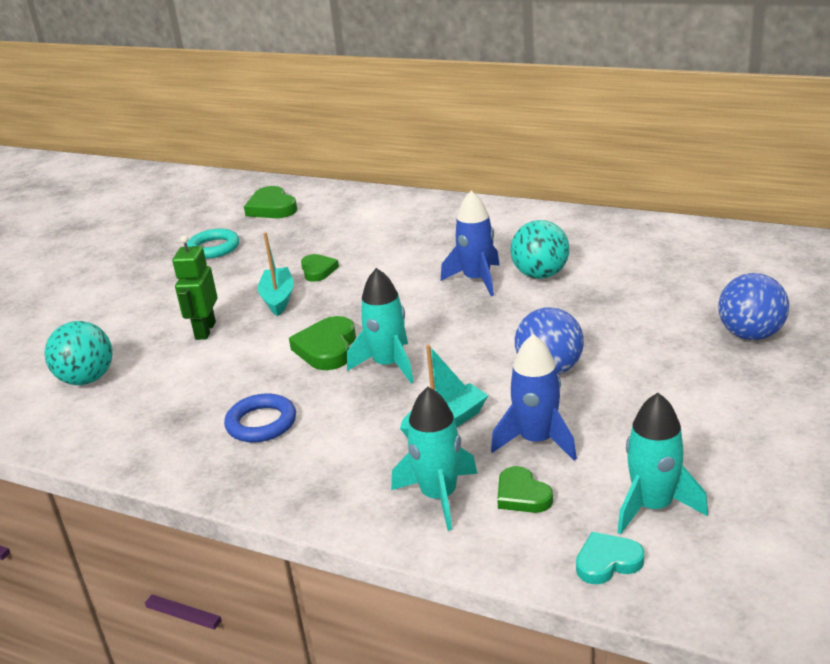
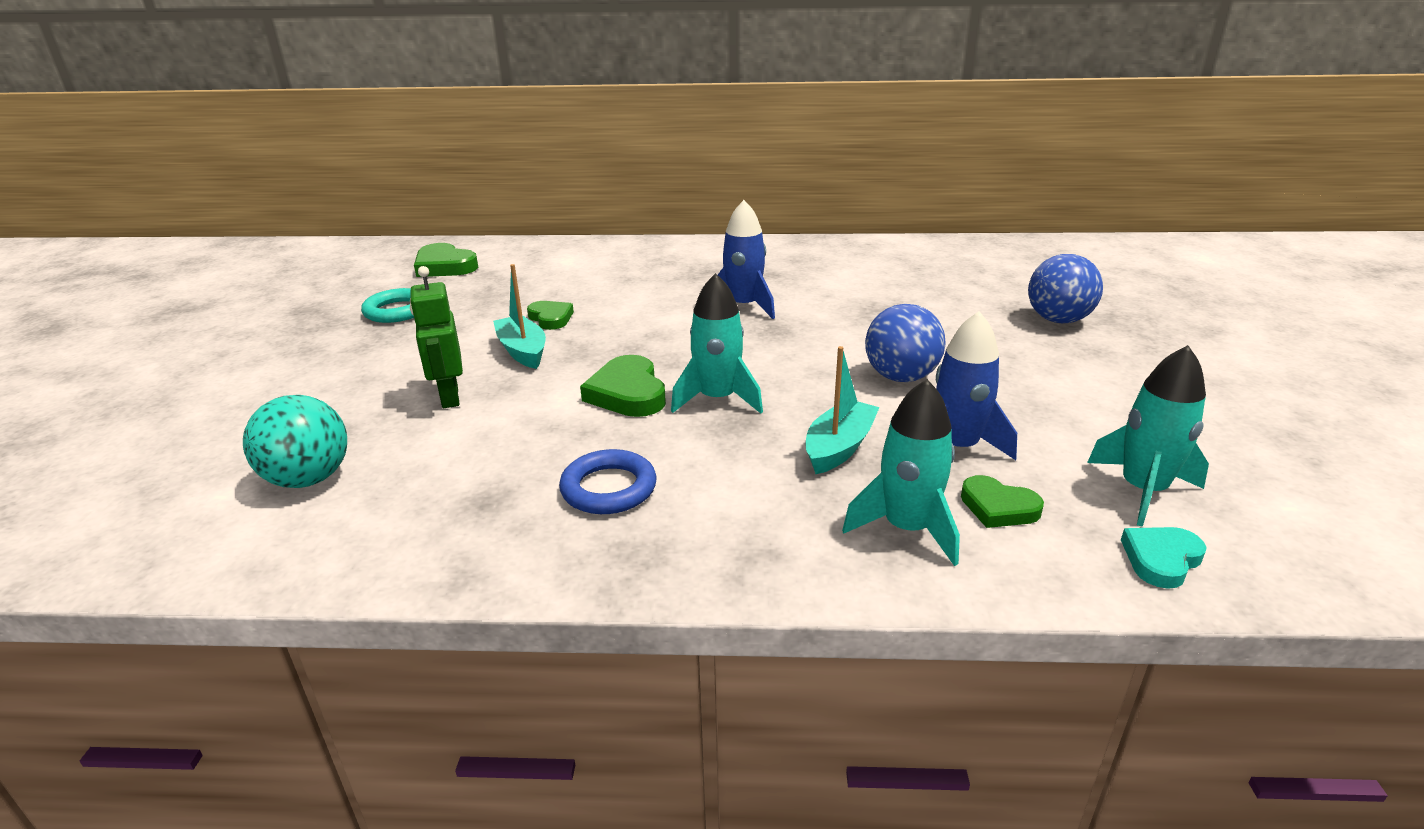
camera: 25 degrees left, 0 degrees up
(540, 275) = (806, 295): turquoise ball -> none

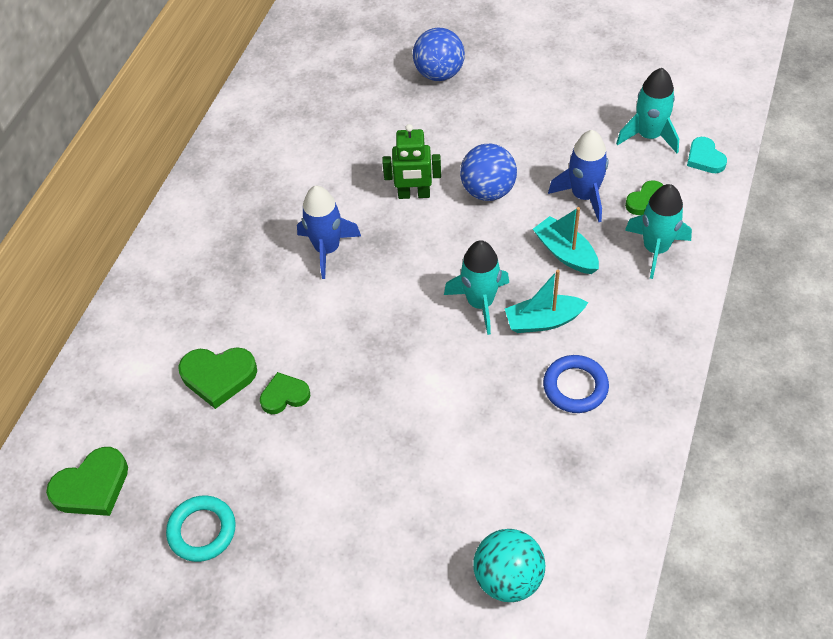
camera: 70 degrees left, 25 degrees up
(449, 397) = (411, 482): green robot -> green robot (414, 194)
(523, 351) = (346, 423): turquoise boat -> turquoise boat (543, 321)
(627, 393) = (450, 357): green heart -> green heart (218, 377)

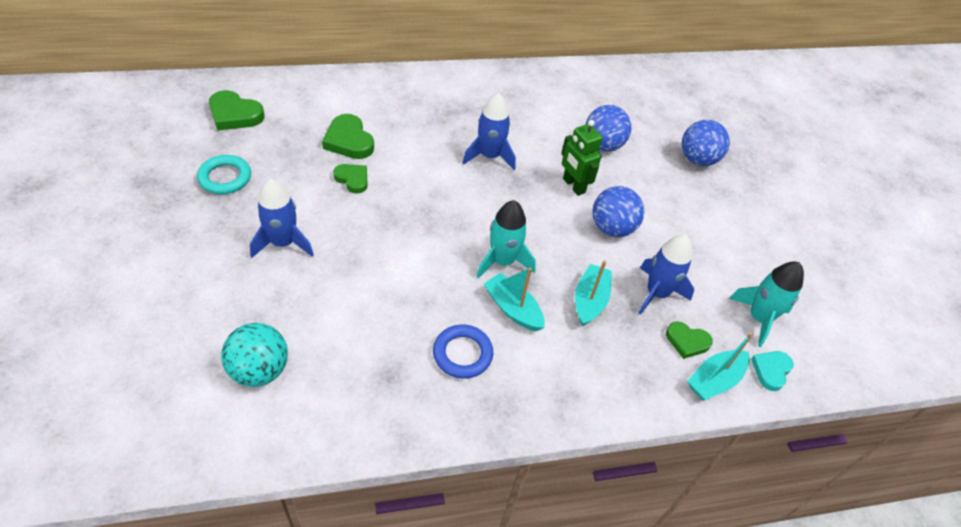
camera: 50 degrees right, 5 degrees down
(343, 500) = (283, 243): none -> blue rocket
(372, 141) = (602, 145): none -> blue ball
(655, 249) = (642, 365): turquoise rocket -> none
(695, 204) = (714, 380): none -> turquoise boat

